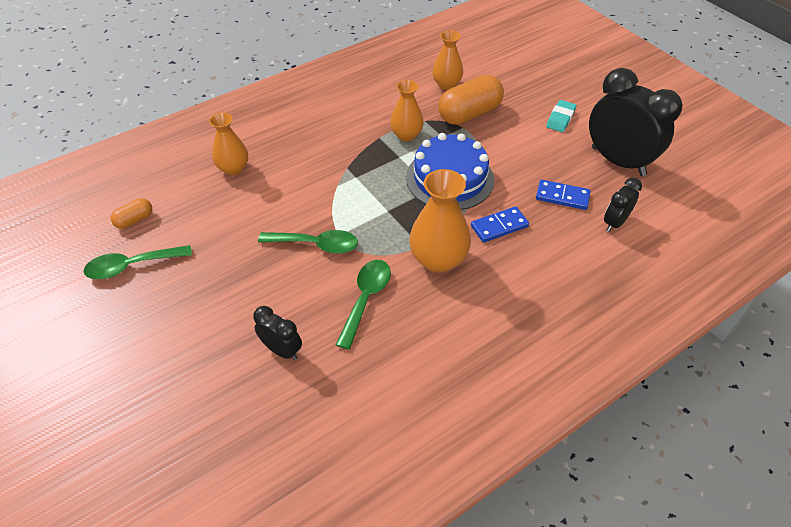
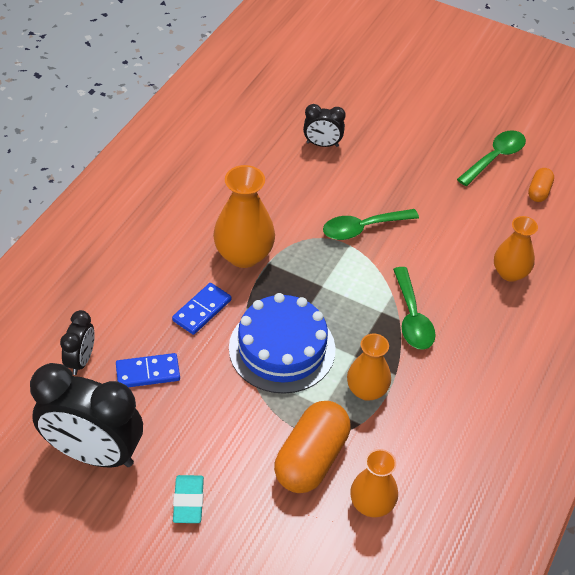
camera: 150 degrees right, 0 degrees up
(366, 299) = (285, 200): green spoon -> green spoon (412, 317)

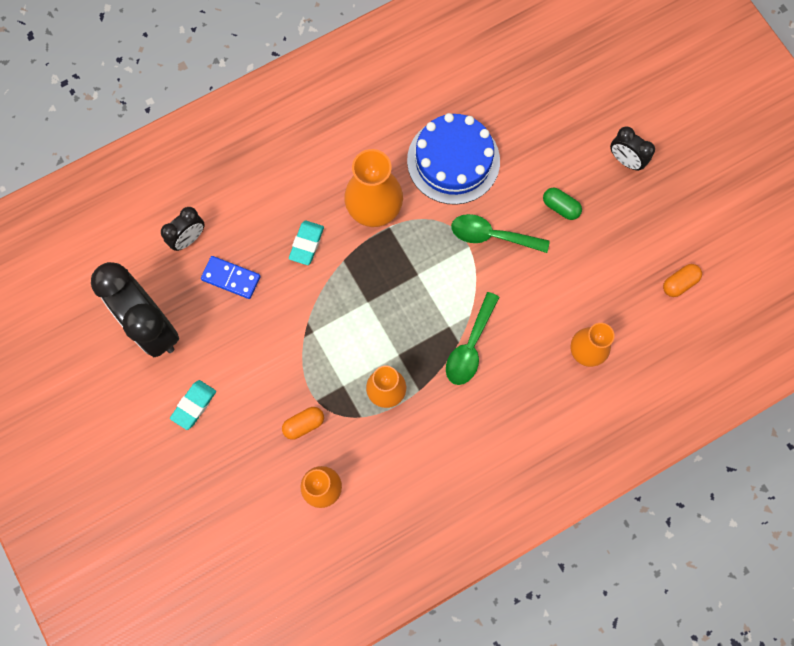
camera: 35 degrees right, 25 degrees up
(202, 310) = (307, 244): blue domino -> turquoise eraser
(282, 348) = (346, 315): blue cake -> blue cake (453, 160)
(311, 459) = (304, 424): orange capsule -> orange capsule, size x0.49
(322, 144) = (519, 127): black clock -> black clock (625, 160)
(402, 183) = (560, 207): none -> green capsule
(495, 157) = (667, 225): green spoon -> none

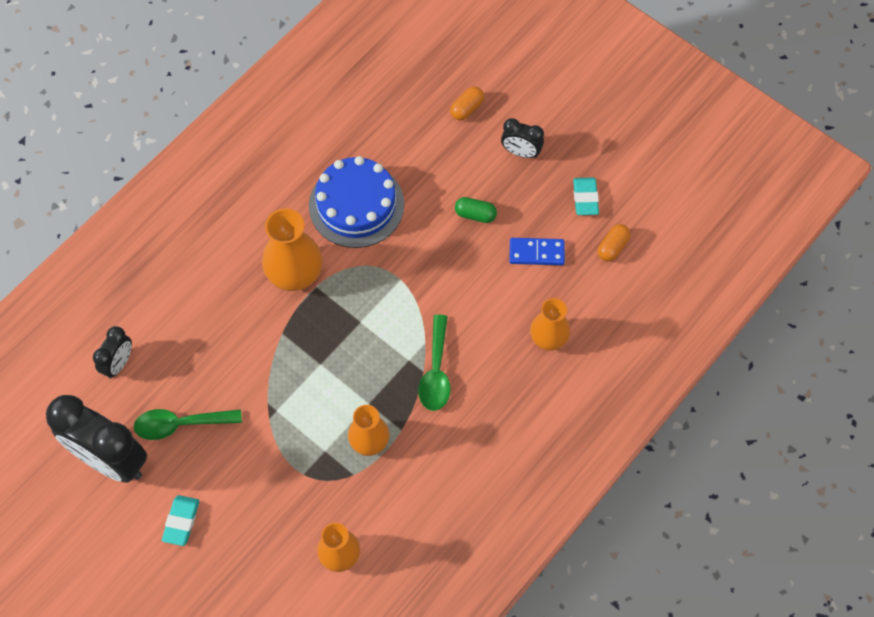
camera: 20 degrees left, 10 degrees down
(231, 278) = (175, 387): blue domino -> blue domino (536, 253)
(304, 424) = (299, 501): orange capsule -> orange capsule (467, 108)
(307, 244) = (240, 329): turquoise eraser -> turquoise eraser (585, 198)
(491, 236) = (419, 262): green spoon -> green spoon (180, 424)

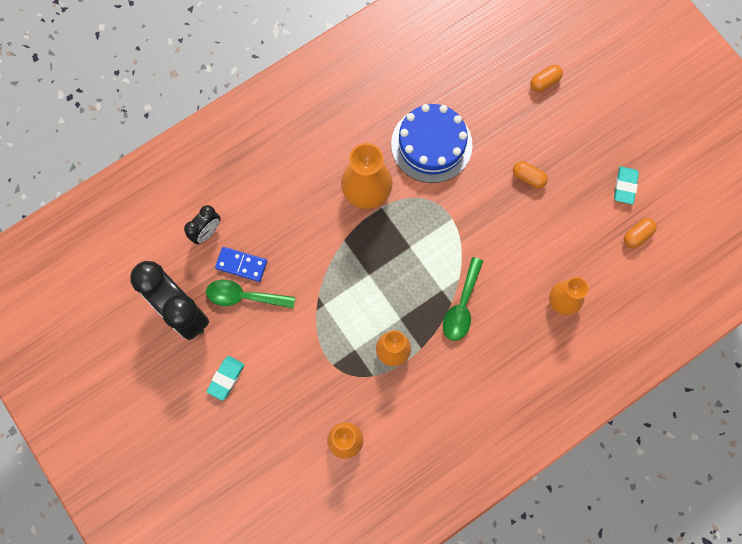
camera: 15 degrees right, 10 degrees up
(475, 214) = (528, 177): green capsule -> orange capsule
(521, 152) = (580, 132): black clock -> none
(536, 253) = (571, 224): blue domino -> blue domino (241, 265)

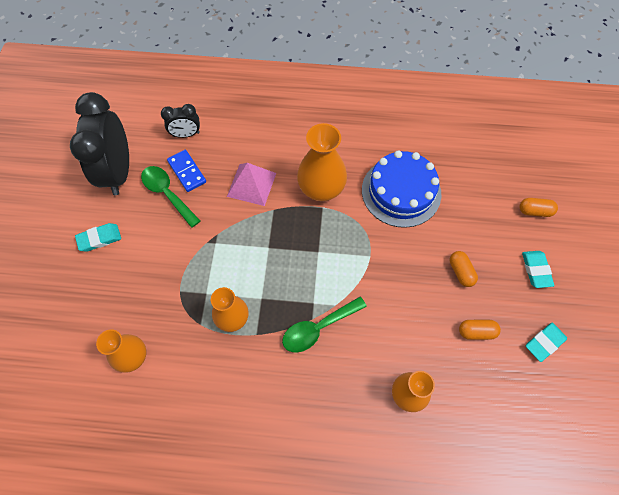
camera: 40 degrees right, 10 degrees down
(306, 233) = (251, 184): none -> pink pyramid
(580, 132) = (536, 270): none -> turquoise eraser
(637, 235) = (523, 393): orange capsule -> orange capsule (476, 332)

